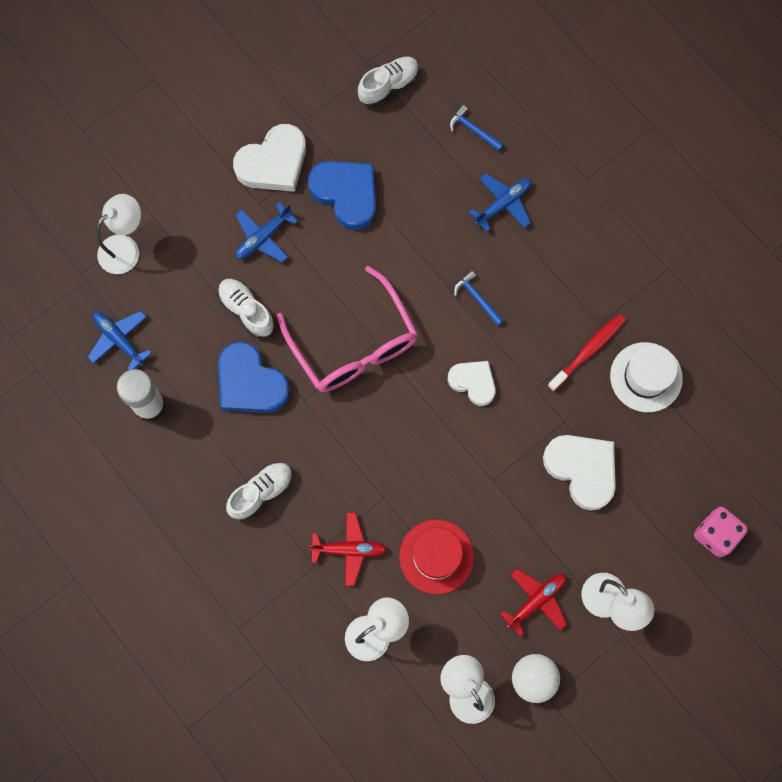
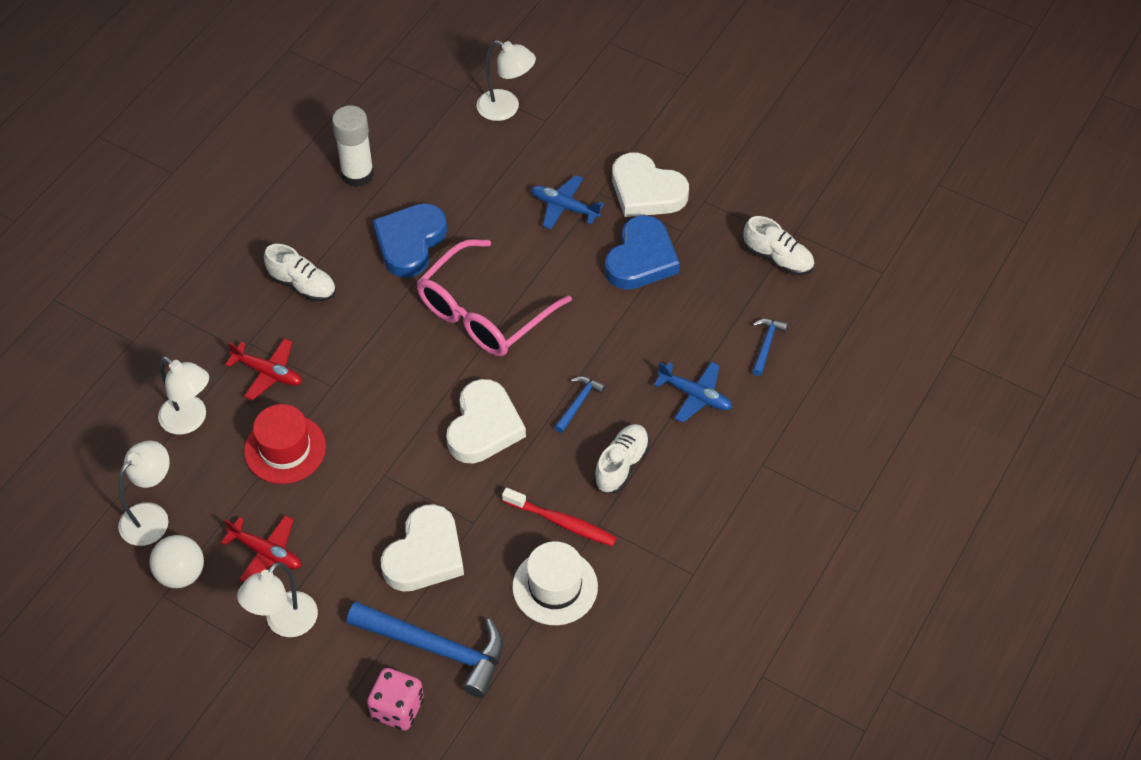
camera: 70 degrees right, 20 degrees down
(119, 339) = (413, 132): blue plane -> none
(246, 311) = (482, 217): white shoe -> white shoe (621, 465)
(349, 549) = (268, 373): red plane -> red plane turned 45 degrees counterclockwise
(473, 382) = (484, 427): white heart -> white heart, size x1.57
(671, 488) = (436, 648): none -> blue hammer

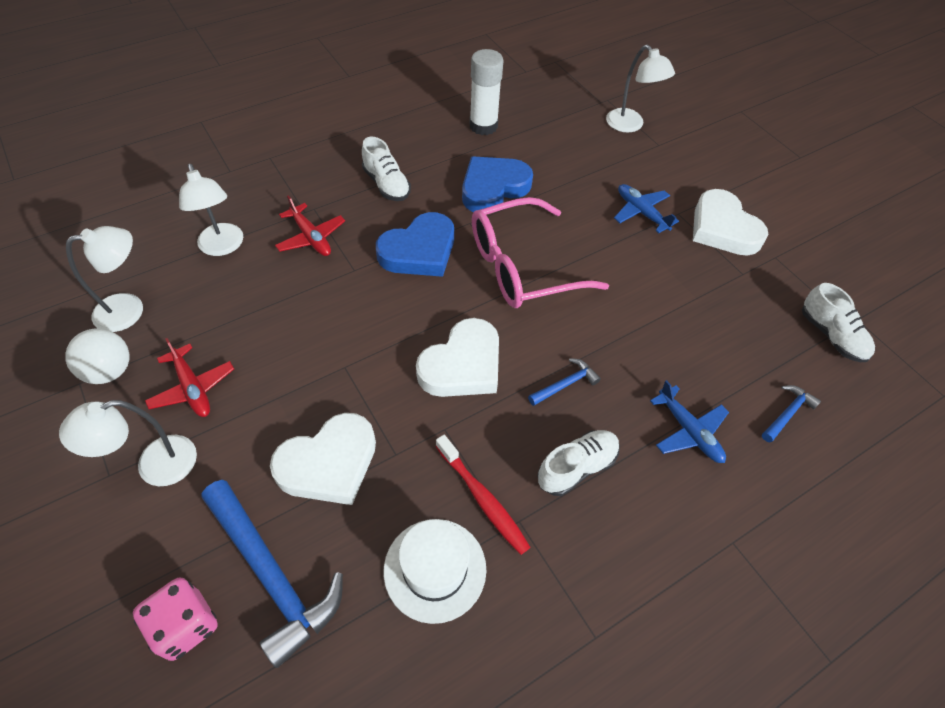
camera: 25 degrees right, 0 degrees up
(285, 449) = (278, 304): red hat -> none
(641, 259) = (692, 281): blue heart -> blue heart (419, 251)

